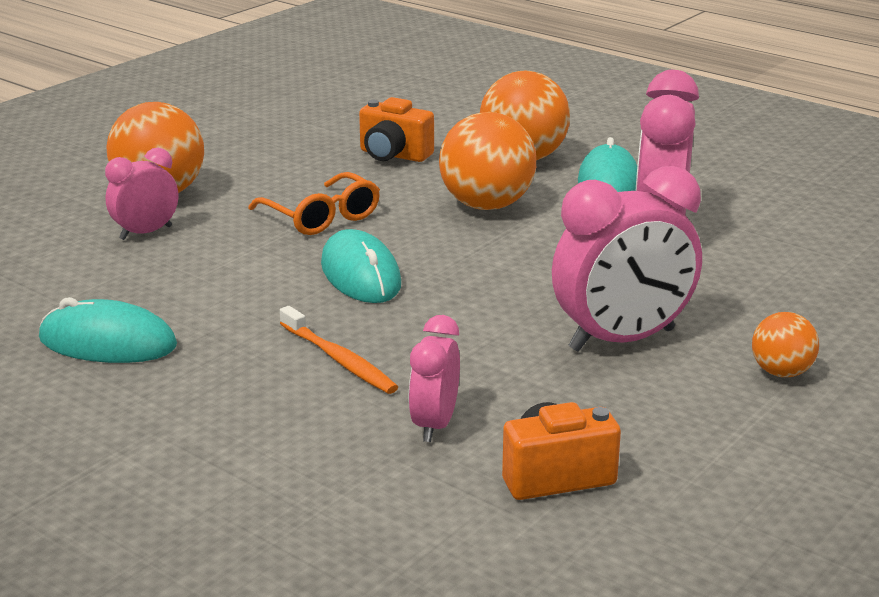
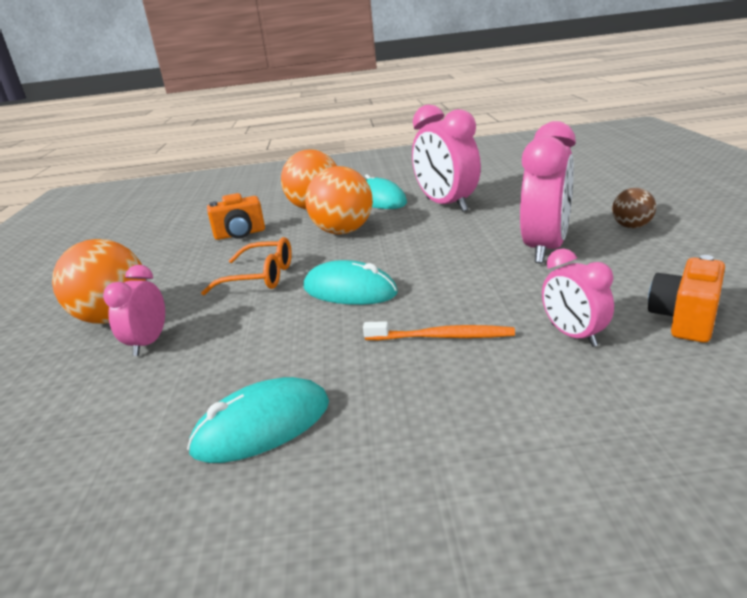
camera: 40 degrees left, 0 degrees up
(781, 372) = (631, 226): orange ball -> brown ball

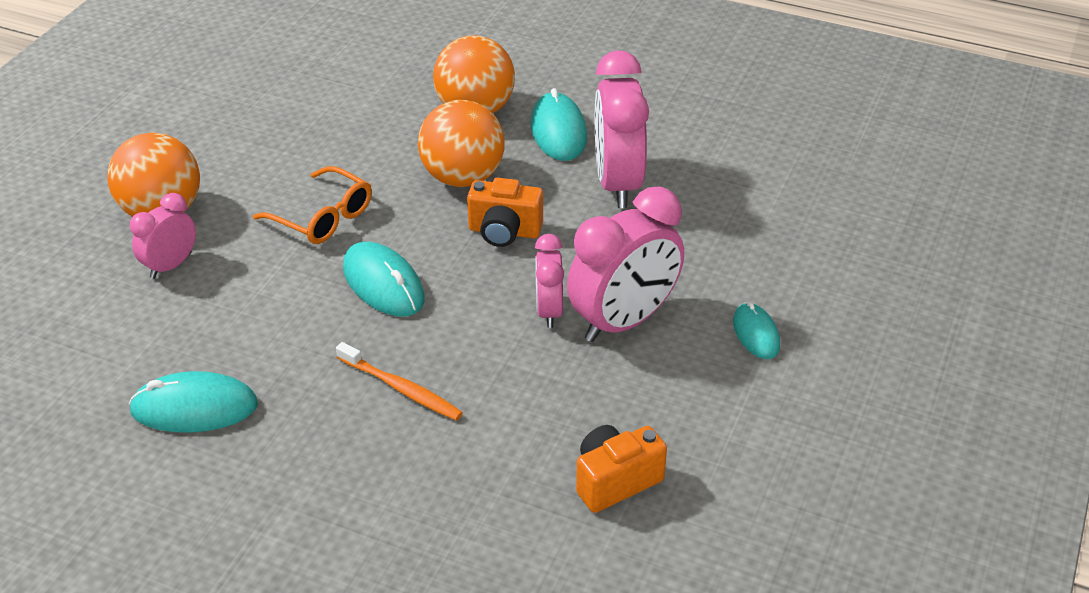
camera: 25 degrees right, 15 degrees up
(240, 234) = (358, 125): orange camera -> orange camera (504, 231)
(573, 335) = (504, 446): pink clock -> pink clock (549, 311)
(631, 226) = (756, 334): brown ball -> turquoise mouse

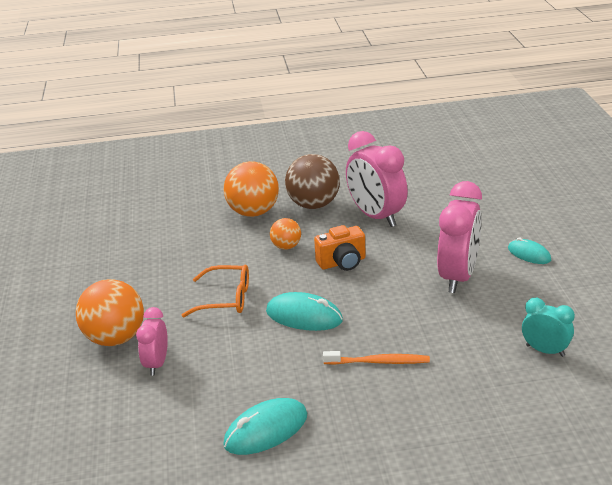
camera: 30 degrees left, 10 degrees down
(463, 177) = (286, 246): orange ball -> orange ball, size x0.54
(549, 311) = (413, 289): pink clock -> none
(558, 131) = (313, 205): turquoise mouse -> brown ball
(615, 481) = (545, 350): orange camera -> turquoise clock

